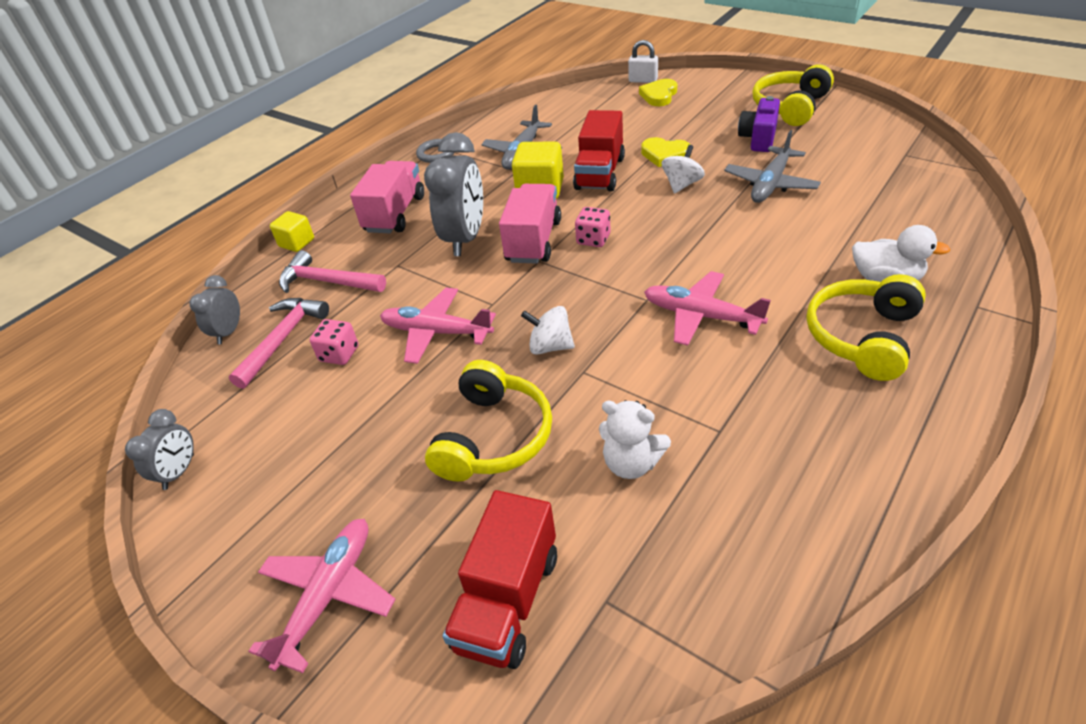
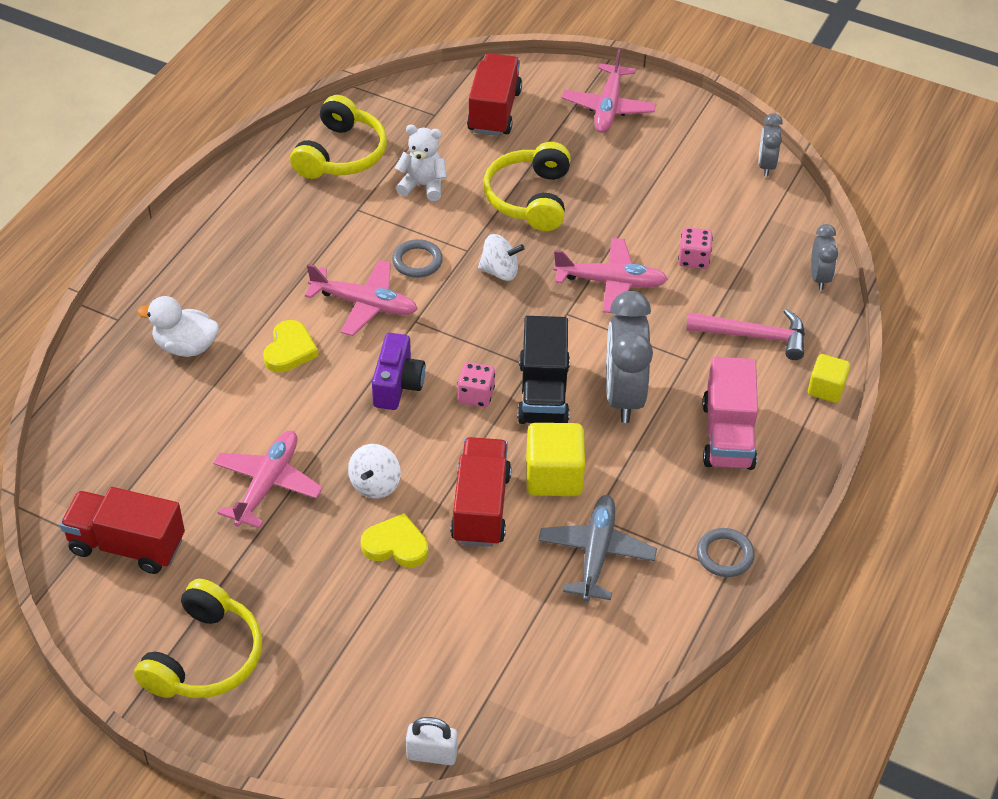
camera: 165 degrees right, 5 degrees up
(283, 339) = (758, 272): pink hammer -> none
(533, 241) = (543, 393): pink truck -> black truck
(642, 360) = (417, 261): none -> grey ring
(659, 95) = (404, 702): yellow heart -> yellow heart (289, 350)
(758, 138) = (265, 578): purple camera -> purple camera (397, 385)
(770, 184) = (267, 484): grey plane -> pink plane
(863, 337) = (227, 286): yellow headphones -> yellow headphones (341, 154)
(871, 151) = (127, 545): none -> red truck

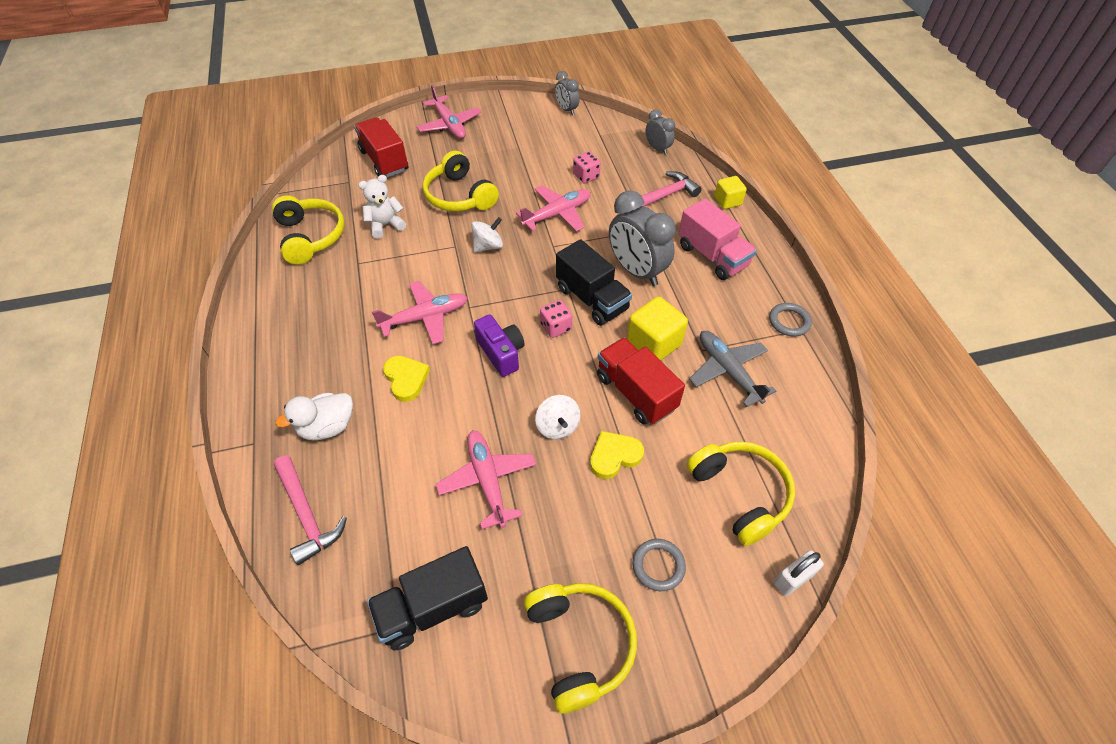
camera: 40 degrees left, 5 degrees up
(104, 407) = (307, 515): none -> pink hammer
(127, 545) = (433, 607): red truck -> black truck
(417, 261) = (431, 271): grey ring -> grey ring (658, 566)
(470, 659) = (739, 494): none -> yellow headphones

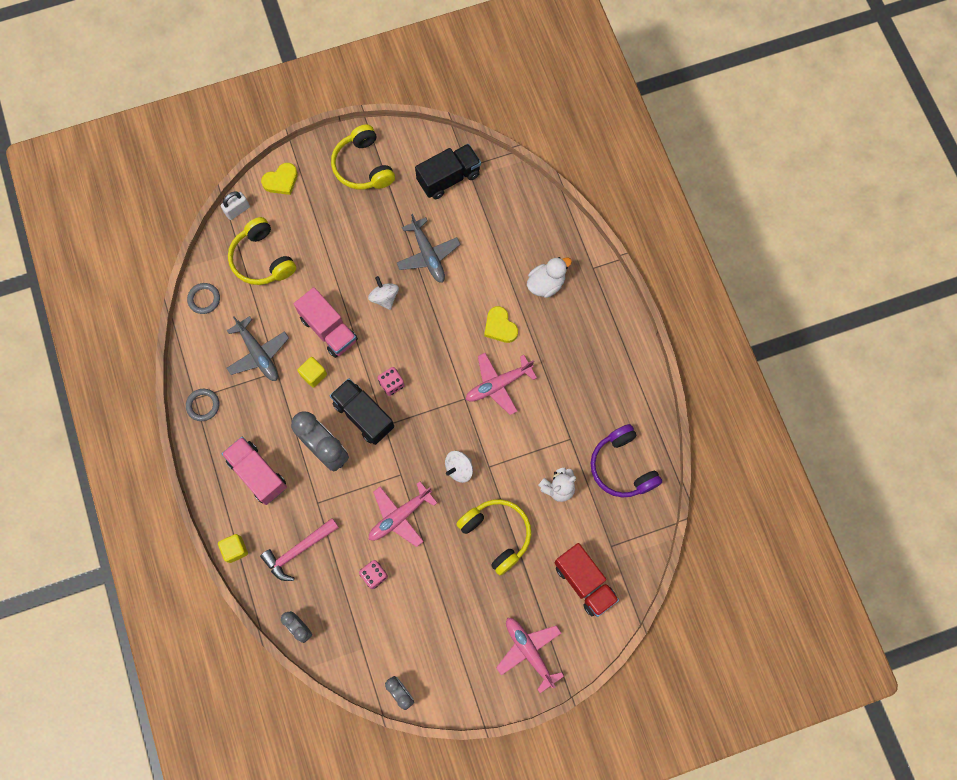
camera: 175 degrees right, 20 degrees up
(307, 515) = (539, 223): pink hammer -> none
(310, 237) = (622, 467): yellow headphones -> purple headphones
(487, 481) = (428, 255): pink plane -> grey plane
(501, 353) = (432, 355): purple camera -> none
(614, 456) = (344, 279): yellow heart -> yellow heart (281, 181)
(635, 392) = (329, 329): red truck -> pink truck
(654, 343) = (313, 375): yellow cube -> yellow cube, size x0.62
(658, 566) = (317, 211): grey ring -> grey ring (204, 299)

